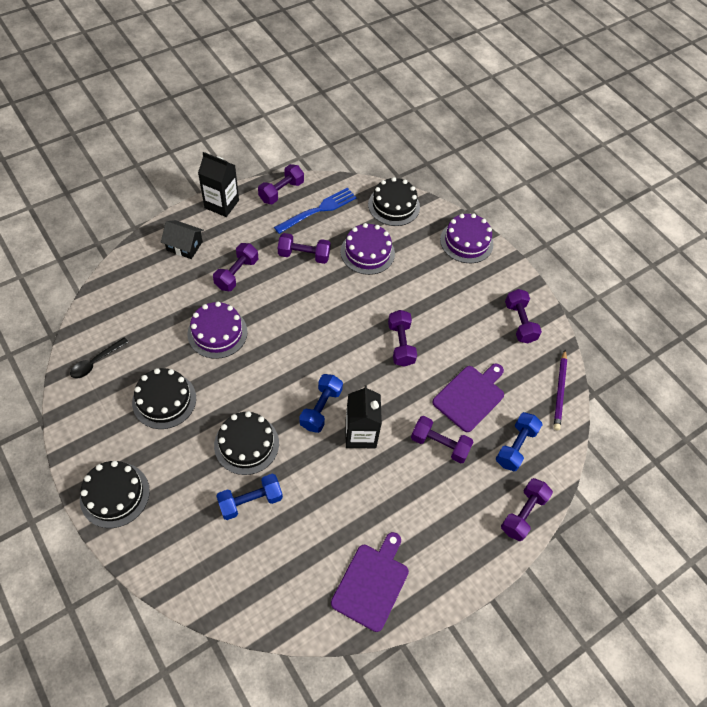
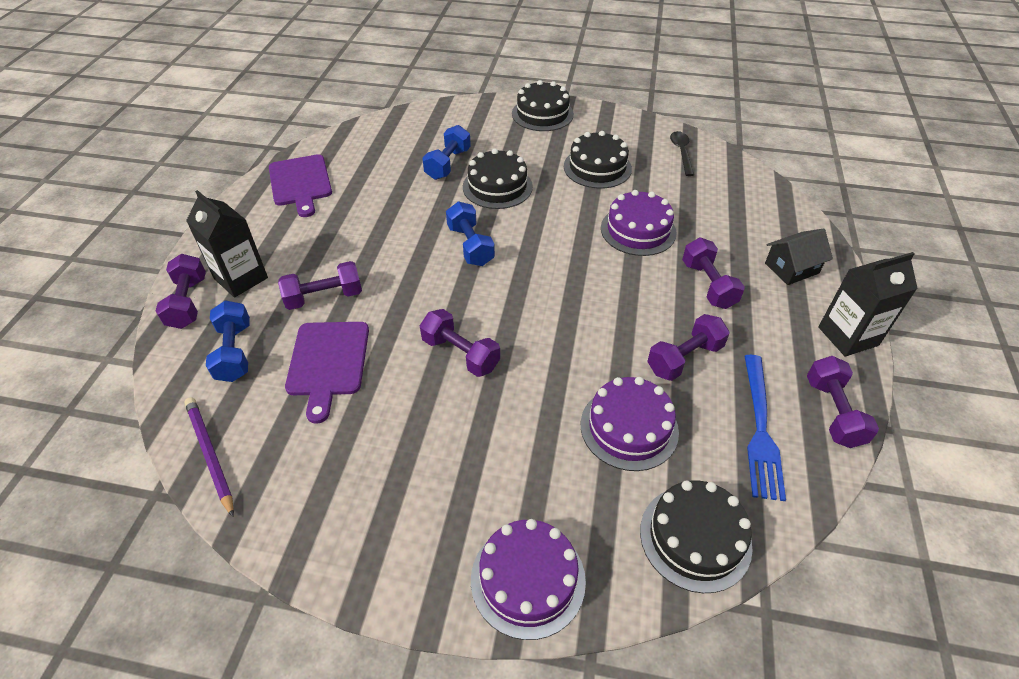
camera: 140 degrees right, 10 degrees down
(360, 434) = (411, 253): black carton -> black carton (241, 278)
(519, 322) = (333, 508): purple dumbbell -> none

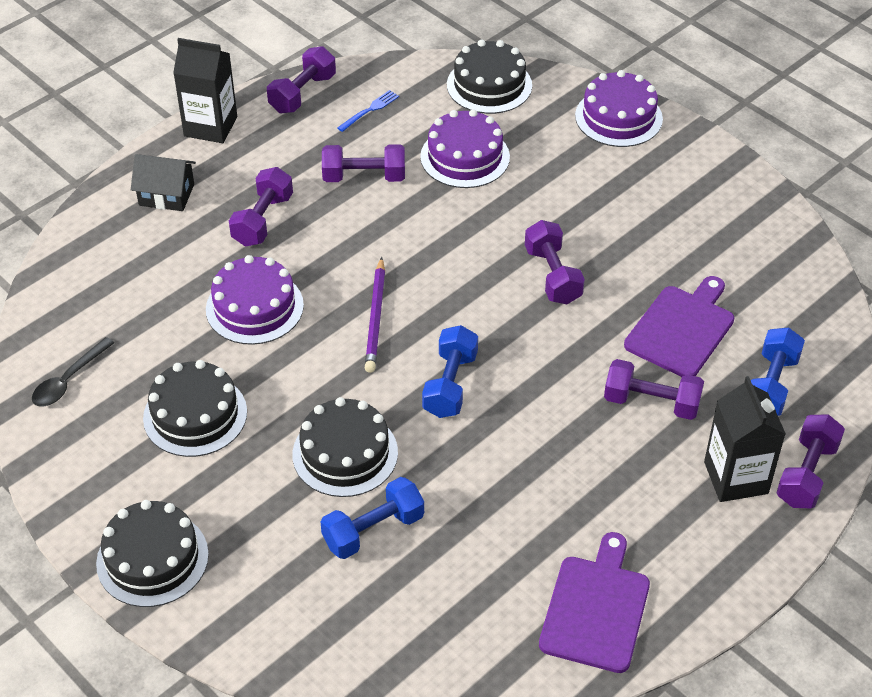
camera: 145 degrees left, 0 degrees up
(210, 455) = (819, 299): purple pencil -> purple pencil (375, 318)
(760, 430) = (370, 110): blue fork -> blue fork, size x0.51

